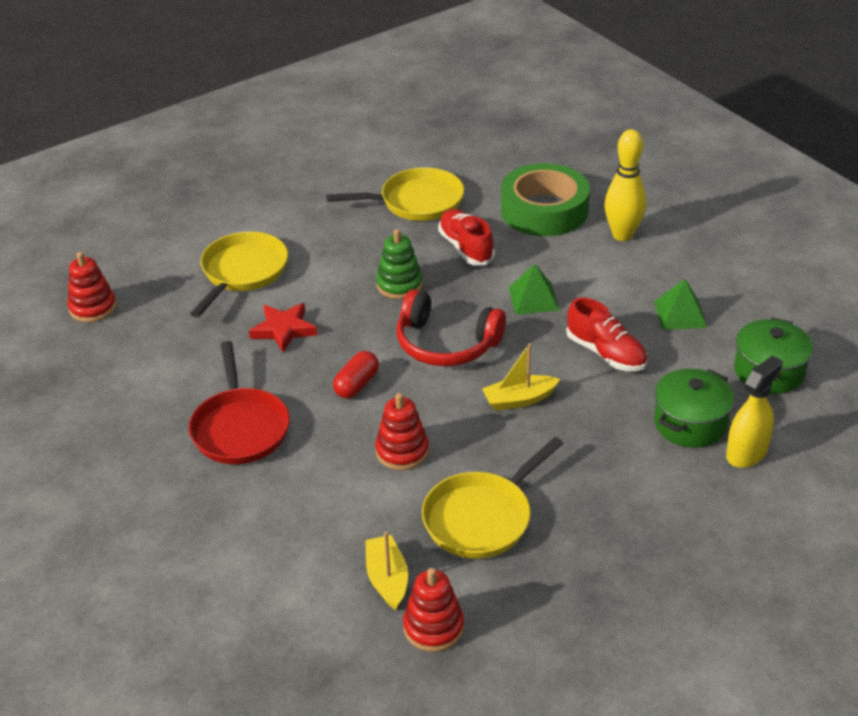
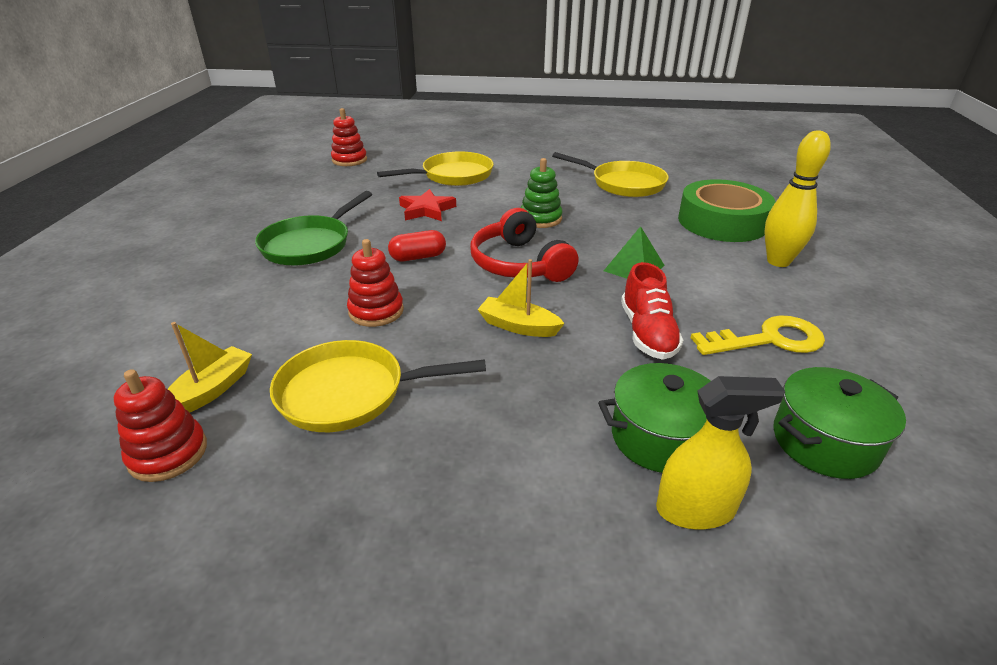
camera: 40 degrees right, 5 degrees down
(240, 428) = (310, 244): red pan -> green pan
(466, 248) = (623, 218): red shoe -> none
(680, 314) = (768, 340): green pyramid -> yellow key

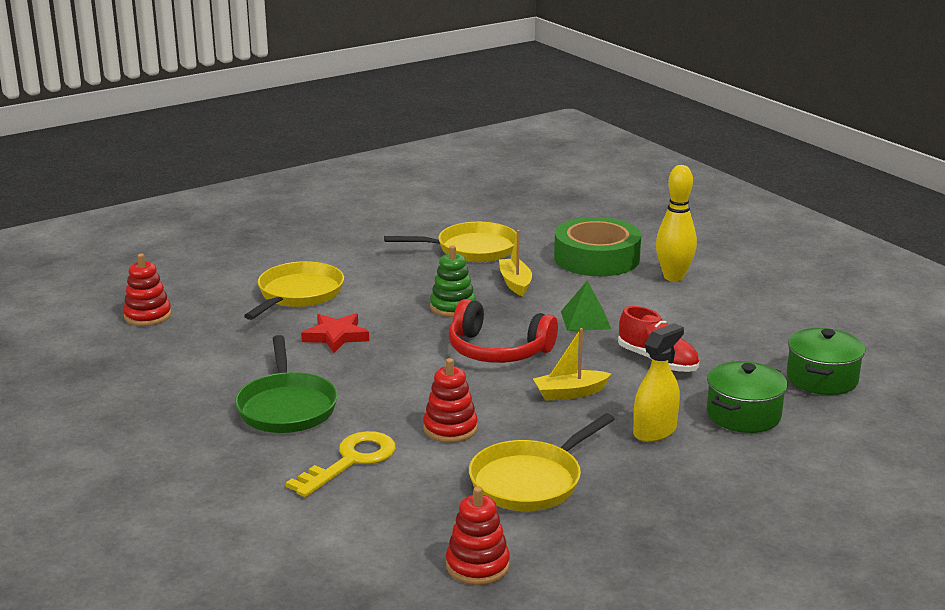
camera: 40 degrees left, 10 degrees down
(212, 390) = (430, 526): yellow boat -> yellow boat (515, 283)
(418, 257) = (406, 378): red capsule -> none
(695, 509) = (802, 438): yellow spray bottle -> yellow spray bottle (655, 431)
(768, 340) = (731, 335): yellow key -> yellow key (351, 461)

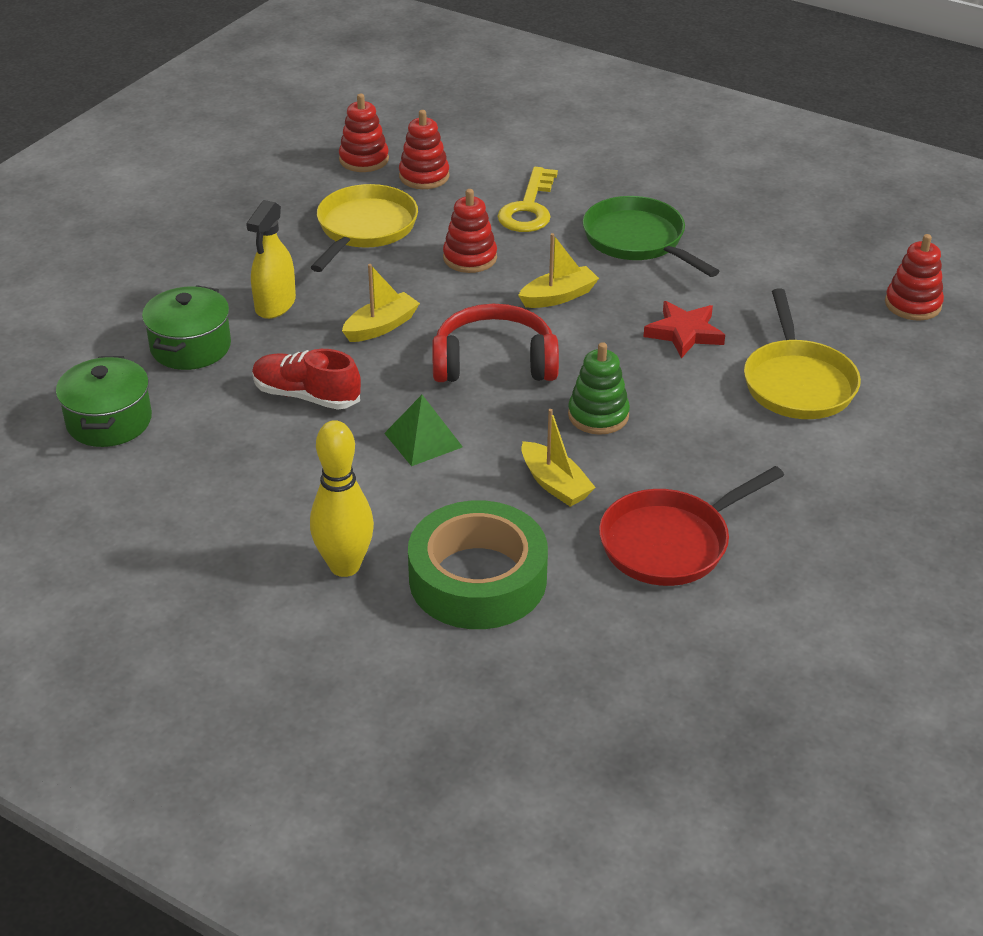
camera: 155 degrees right, 15 degrees up
(404, 381) = (558, 296): none -> yellow boat
(425, 524) = (424, 176): none -> red stacking toy
(471, 249) = (671, 542): yellow pan -> red pan

